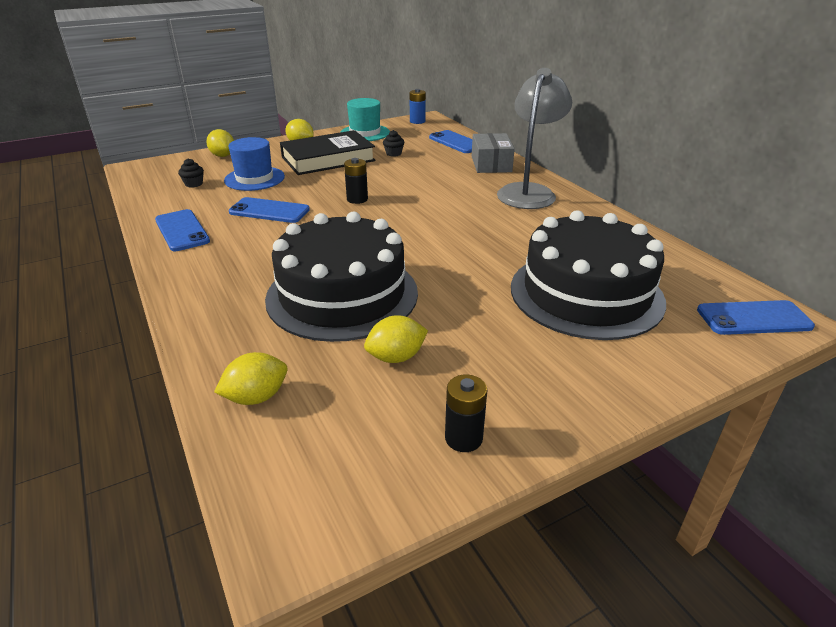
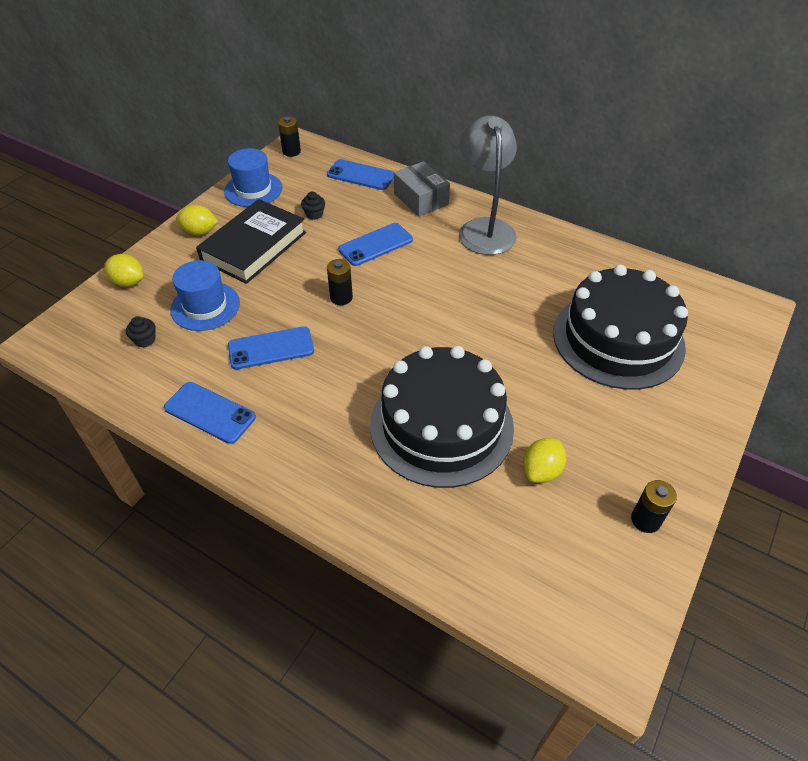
camera: 30 degrees left, 15 degrees up
(256, 397) = (478, 563): yellow lemon -> none
(365, 133) = (253, 189): turquoise hat -> blue hat
(417, 121) = (291, 152): blue battery -> black battery
(753, 318) = (736, 316): blue phone -> blue phone (375, 245)

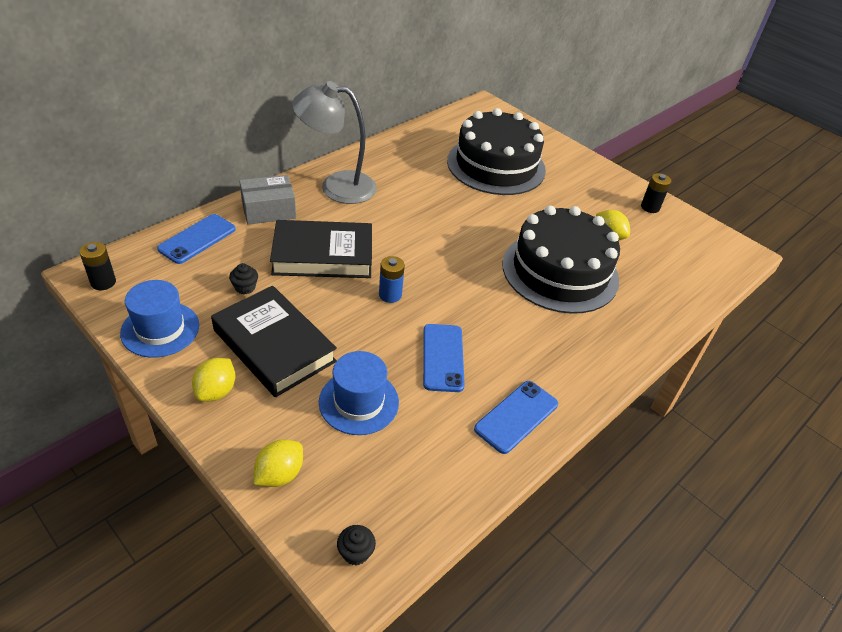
camera: 80 degrees left, 5 degrees down
(145, 340) = (394, 464): black cupcake -> black cupcake (355, 552)
(341, 297) = (390, 295): black battery -> blue battery
(375, 245) = (323, 255): blue phone -> black book

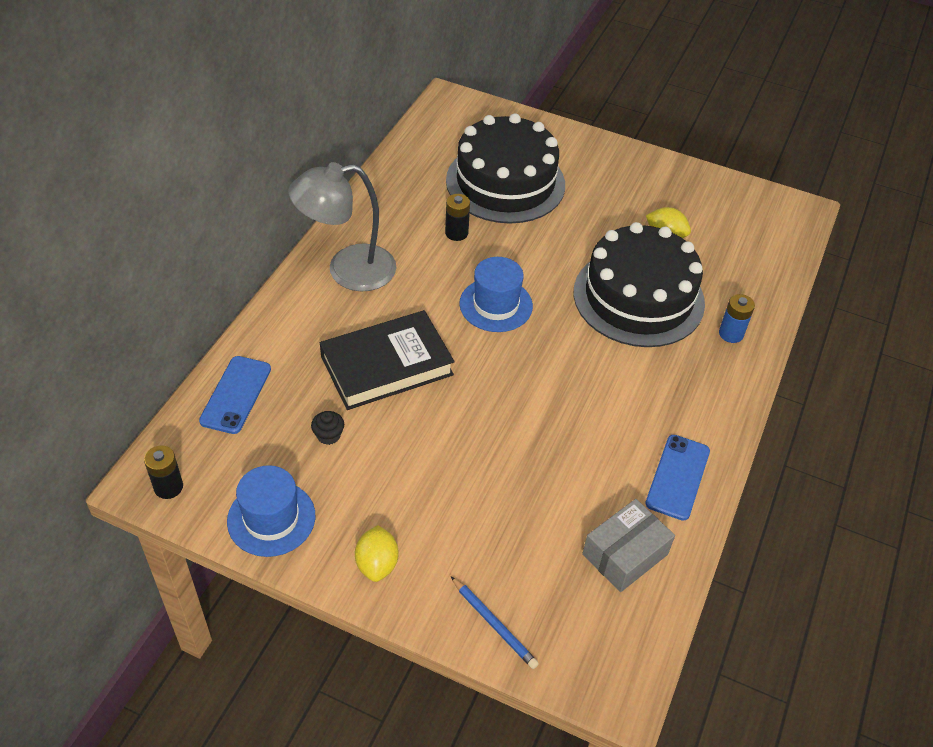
camera: 20 degrees left, 5 degrees up
(268, 210) = (291, 329): grey box -> grey box (625, 554)
(274, 345) = (402, 491): black book -> none
(279, 474) = (494, 624): yellow lemon -> blue pencil
(355, 552) = (607, 669): black cupcake -> none
(359, 402) = (523, 520): blue hat -> blue hat (496, 305)
(390, 295) = (485, 388): blue battery -> blue battery (731, 334)
(443, 357) = (576, 440): blue phone -> none
(650, 207) = (689, 184): black battery -> black battery (456, 233)

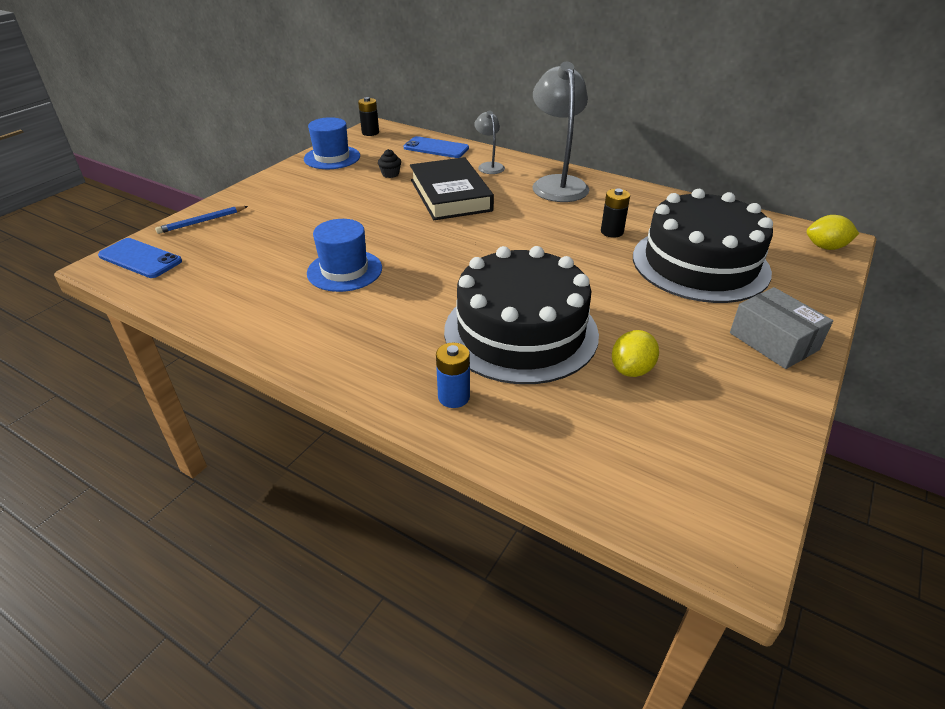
camera: 100 degrees right, 10 degrees down
(298, 333) = (489, 166): none -> grey lamp
(377, 564) = (277, 186): yellow lemon -> yellow lemon (825, 247)
(496, 305) = (514, 245): blue hat -> blue hat (344, 270)
(625, 554) = (215, 281): grey box -> grey box (773, 341)
(677, 477) = (273, 321): blue phone -> blue phone (140, 258)

